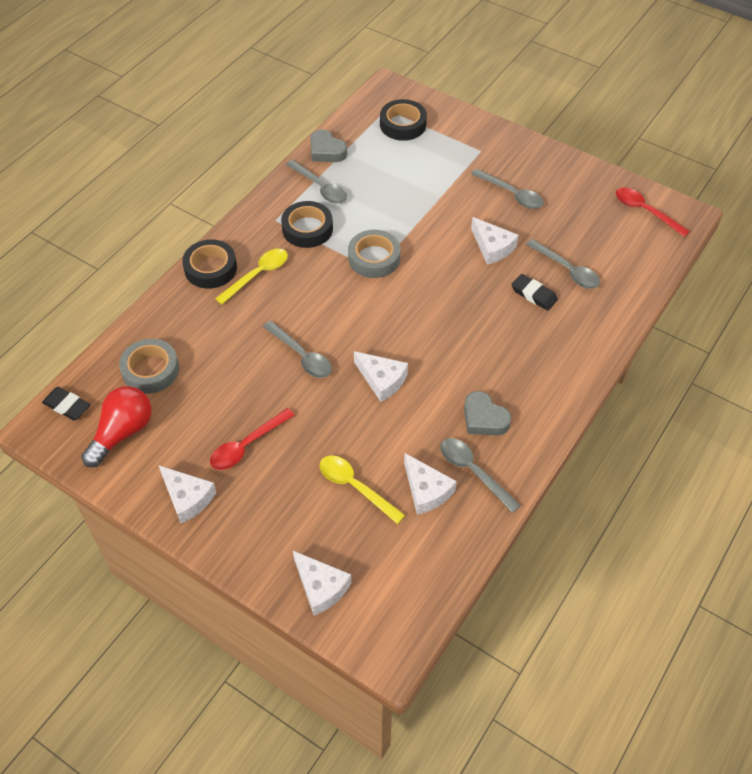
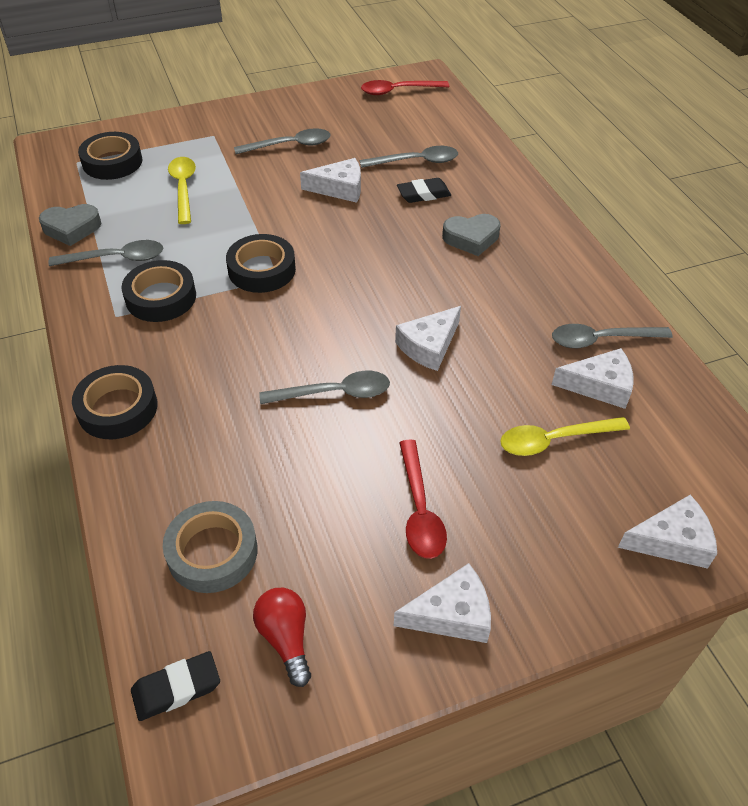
camera: 55 degrees left, 5 degrees down
(122, 432) = (286, 638): red light bulb -> red light bulb, size x0.66
(257, 275) = (178, 371): yellow spoon -> yellow spoon (183, 188)
(374, 258) = (262, 269): grey tape -> black tape
(382, 380) = (429, 346): white cheese -> white cheese turned 150 degrees clockwise
(484, 418) = (542, 299): grey heart -> grey heart (471, 238)

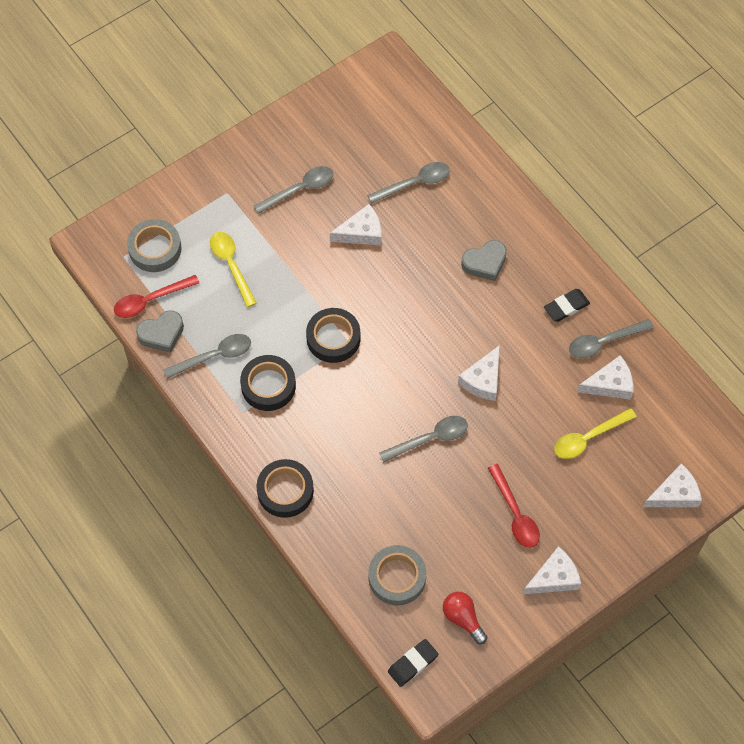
camera: 15 degrees left, 15 degrees up
(112, 162) = (155, 249): black tape -> grey tape
(398, 91) = (370, 90): red spoon -> red spoon (150, 300)
(423, 194) = (432, 221): black eraser -> black eraser (566, 307)

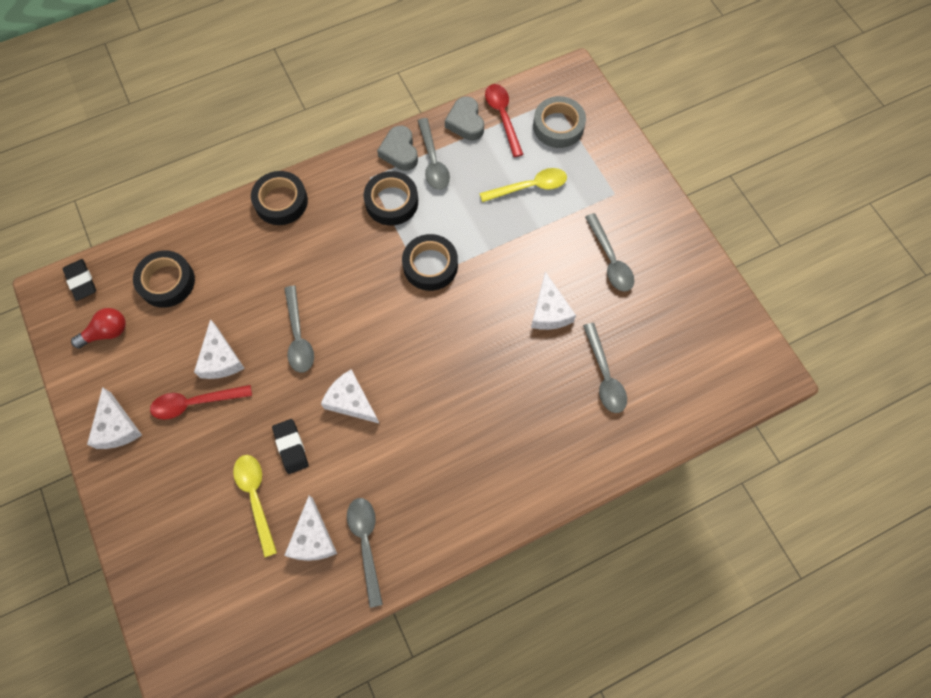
camera: 100 degrees right, 5 degrees up
(397, 577) = (167, 282): grey tape -> black tape
(485, 263) = (491, 431): grey heart -> grey heart (400, 152)
(566, 307) = (419, 510): black eraser -> black eraser (291, 447)
(674, 494) = (164, 579): white cheese -> white cheese (220, 359)

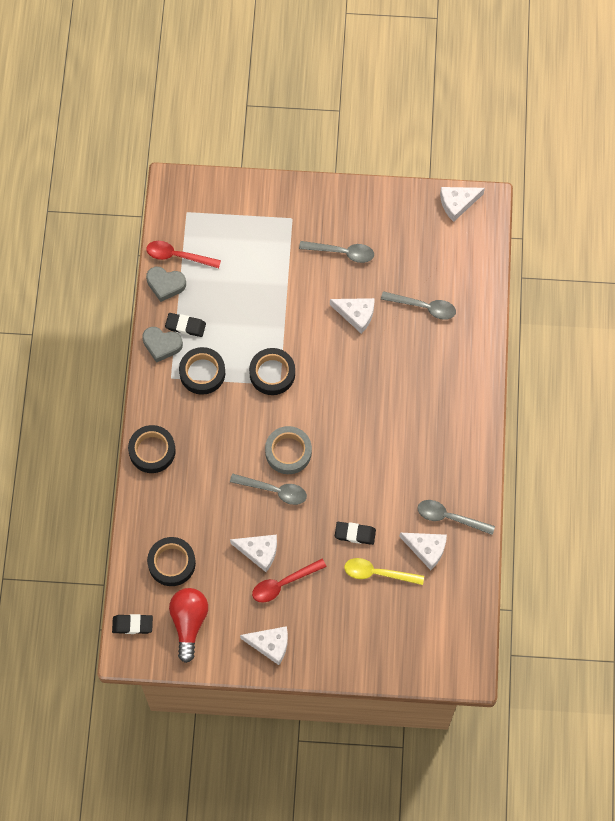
camera: 60 degrees left, 0 degrees up
(107, 332) = (189, 623): red light bulb -> red light bulb, size x1.50
(195, 403) = (283, 583): red spoon -> red spoon turned 45 degrees clockwise
(351, 401) = (344, 479): white cheese -> white cheese (457, 203)
(433, 161) = (185, 326): grey spoon -> black eraser
(529, 187) = (250, 272): yellow spoon -> none
(558, 126) = (211, 222): grey tape -> grey tape (288, 452)

